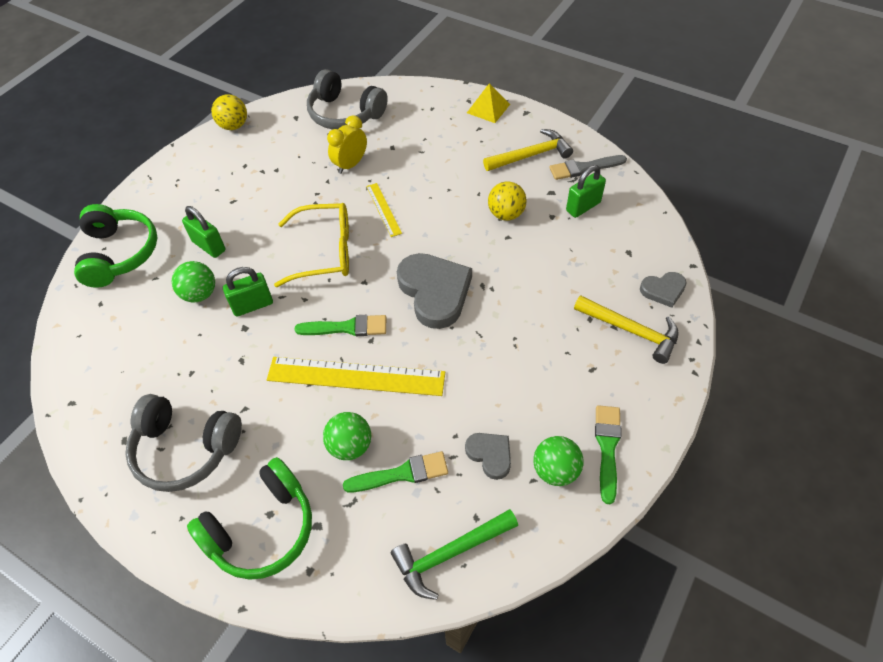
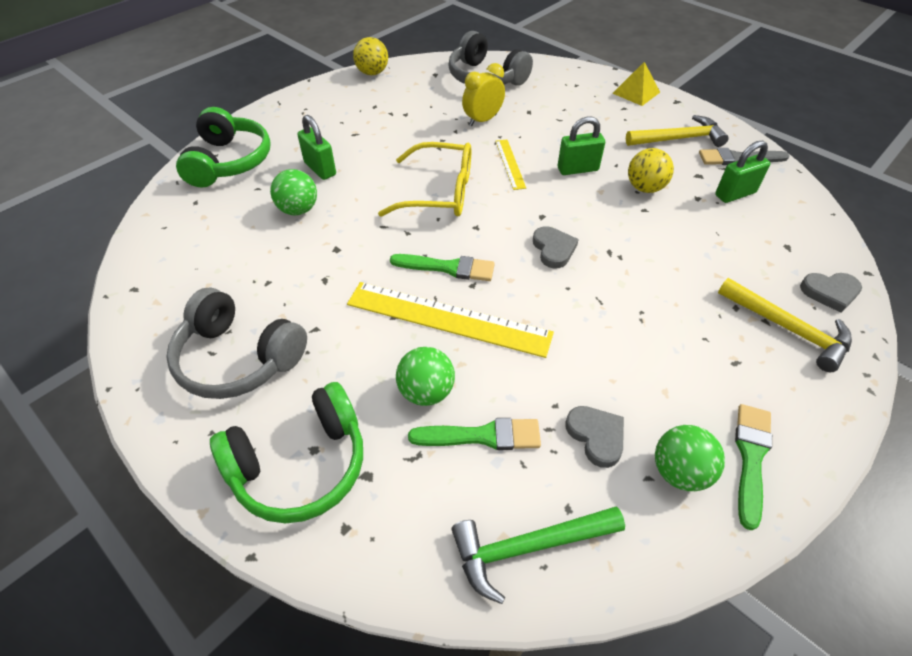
camera: 10 degrees right, 5 degrees down
(253, 305) = (350, 229): green padlock -> green padlock (577, 169)
(434, 292) = (553, 249): grey heart -> grey heart, size x0.52

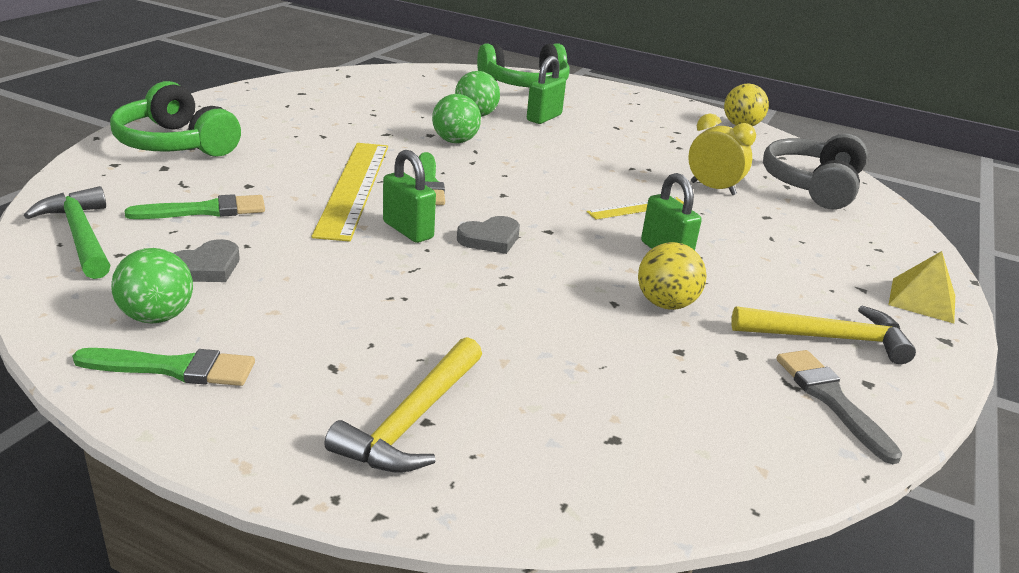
camera: 70 degrees right, 20 degrees down
(238, 358) = (282, 114): grey headphones -> none
(426, 392) = (256, 184): green ball -> green ball (455, 141)
(439, 192) = (549, 172): yellow glasses -> none
(482, 436) = (205, 210): green brush -> green brush turned 90 degrees counterclockwise
(679, 139) = (828, 338): yellow hammer -> yellow hammer turned 60 degrees counterclockwise
(735, 194) = (719, 389): green padlock -> green padlock (408, 230)
(830, 292) = (517, 477): grey heart -> none

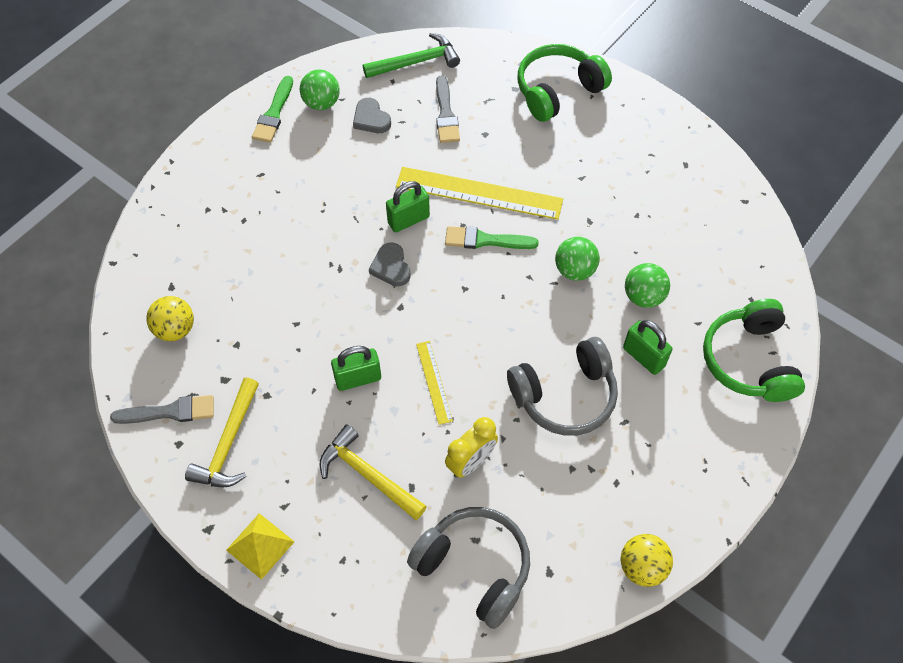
camera: 105 degrees right, 30 degrees up
(205, 210) = (446, 114): green brush -> grey brush
(412, 420) = (209, 203): yellow hammer -> yellow hammer (368, 475)
(607, 148) = (565, 395): none -> grey headphones
(665, 304) = (289, 354): yellow ball -> yellow ball (175, 329)

